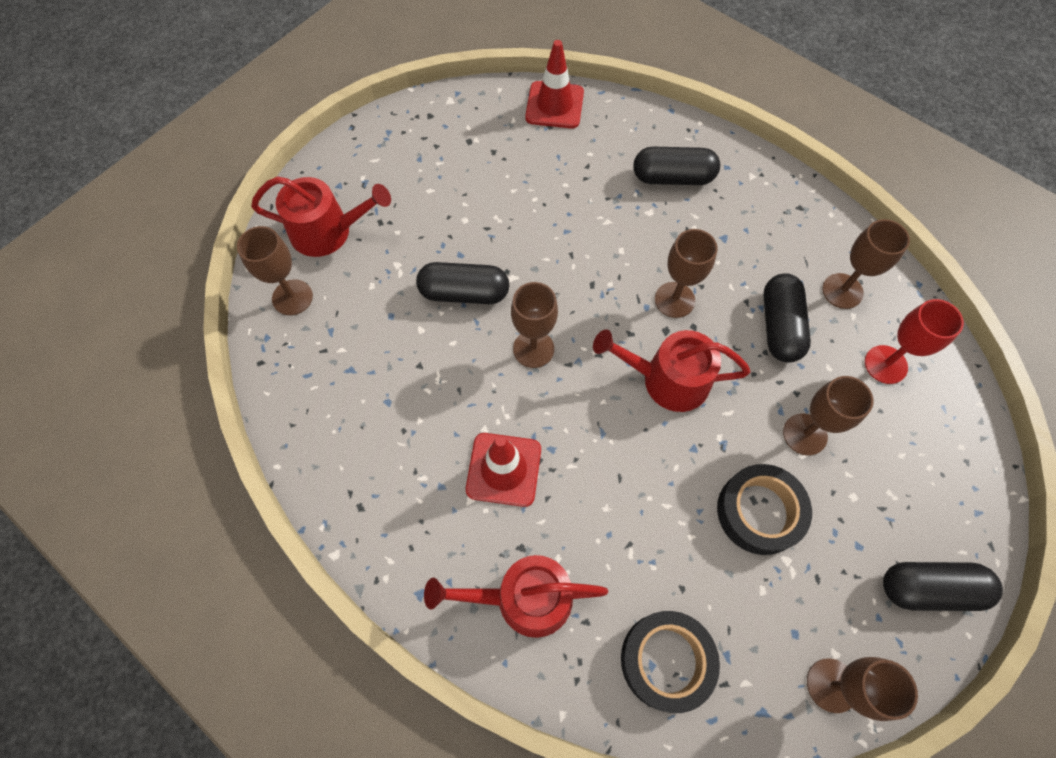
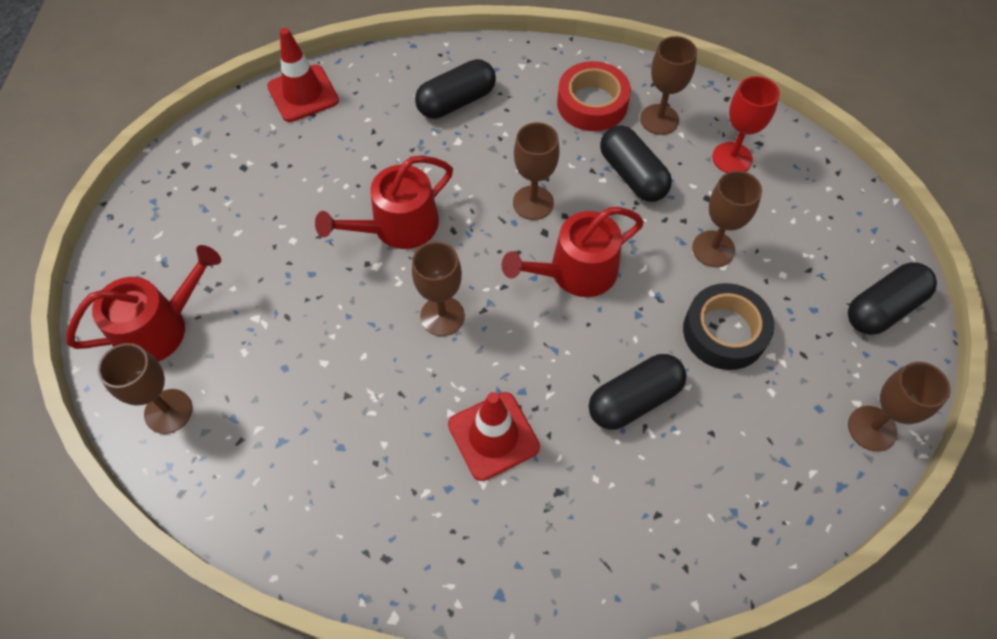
camera: 35 degrees left, 5 degrees down
(464, 292) = (341, 305): black capsule -> black capsule (634, 399)
(524, 598) = (593, 532): red watering can -> red watering can (398, 226)
(666, 660) = (742, 499): black tape -> none
(790, 243) = (592, 104): none -> red tape

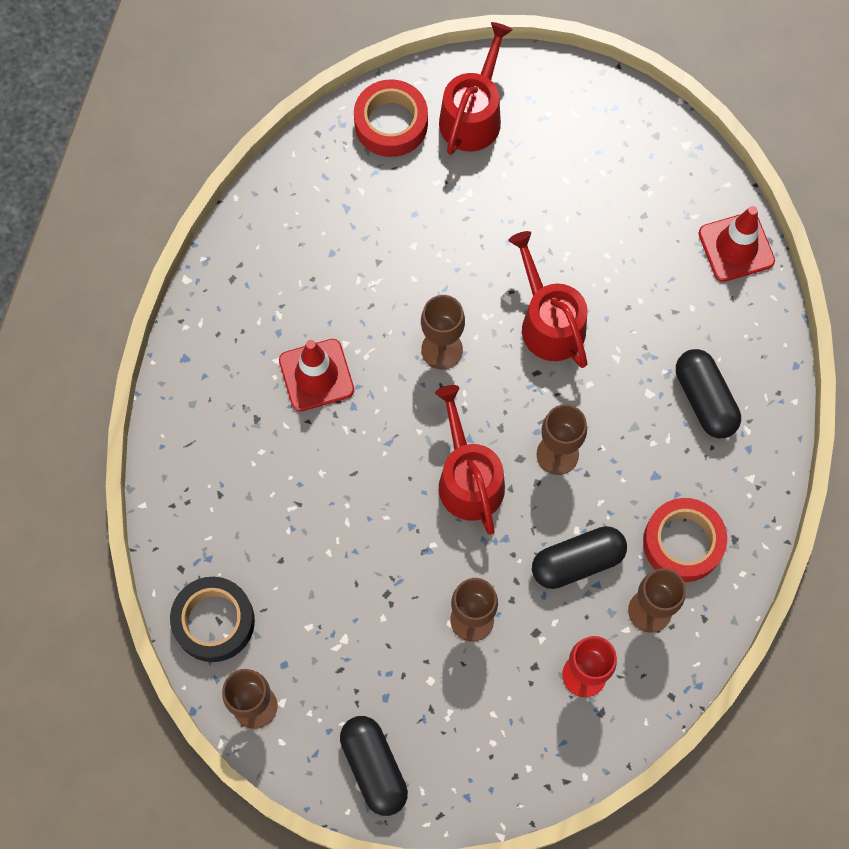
camera: 100 degrees right, 10 degrees up
(159, 328) = (473, 115): red watering can -> red watering can turned 135 degrees counterclockwise
(168, 411) = (391, 123): brown goblet -> red tape
(634, 399) = (326, 501): black capsule -> none
(724, 332) = (377, 602): black tape -> black tape (214, 621)

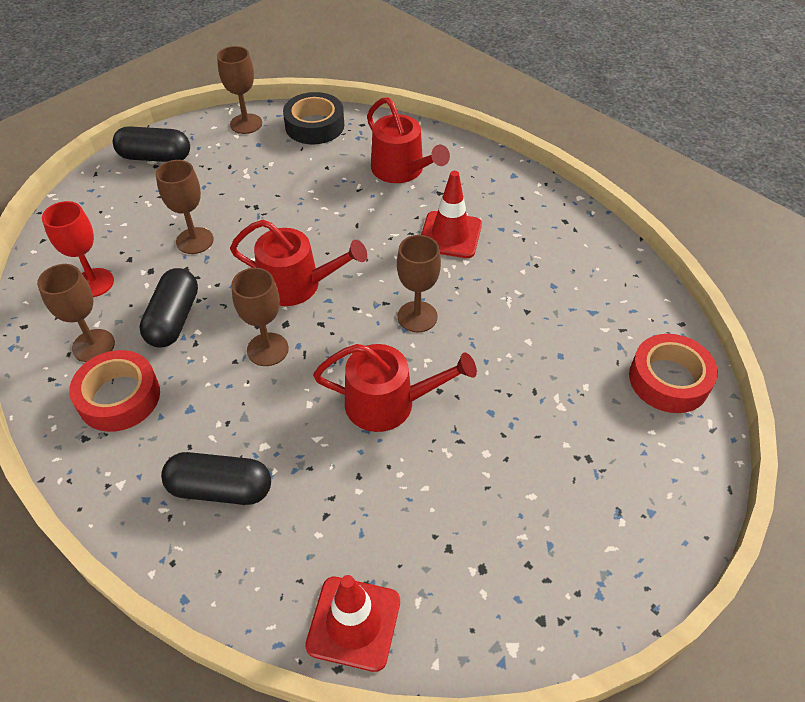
camera: 120 degrees right, 20 degrees down
(473, 115) = (649, 450): red watering can -> red watering can (401, 170)

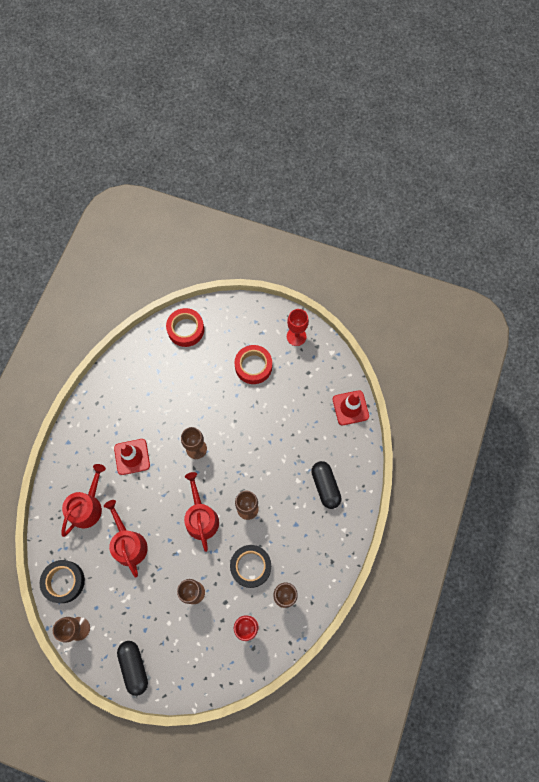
camera: 115 degrees left, 20 degrees up
(119, 397) = (305, 561): red tape -> red tape (253, 366)
(174, 319) = (251, 566): black capsule -> black tape
(388, 403) = (252, 439): red watering can -> red watering can (128, 544)
(584, 583) = (296, 336): none -> red goblet

